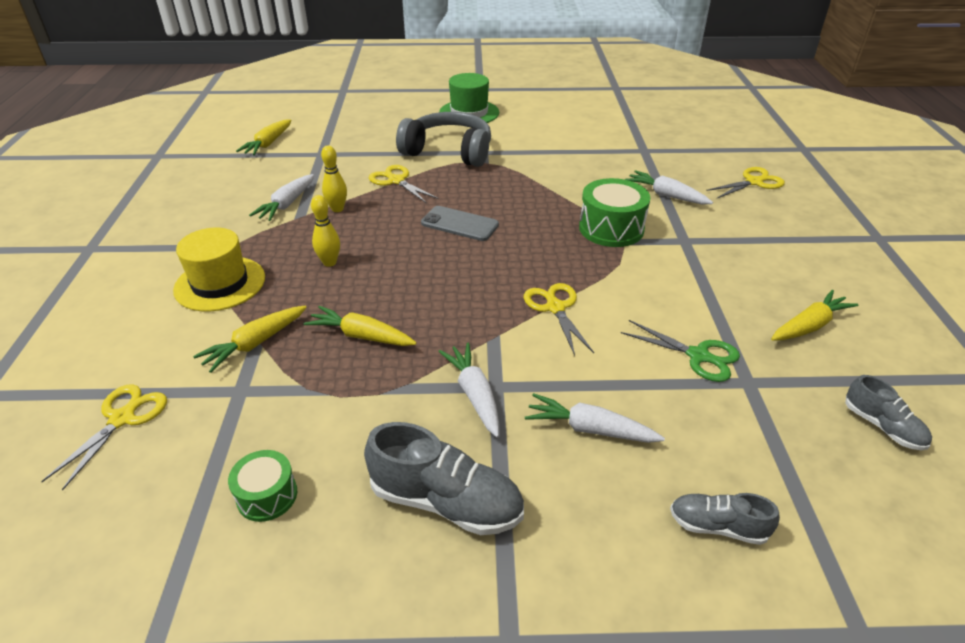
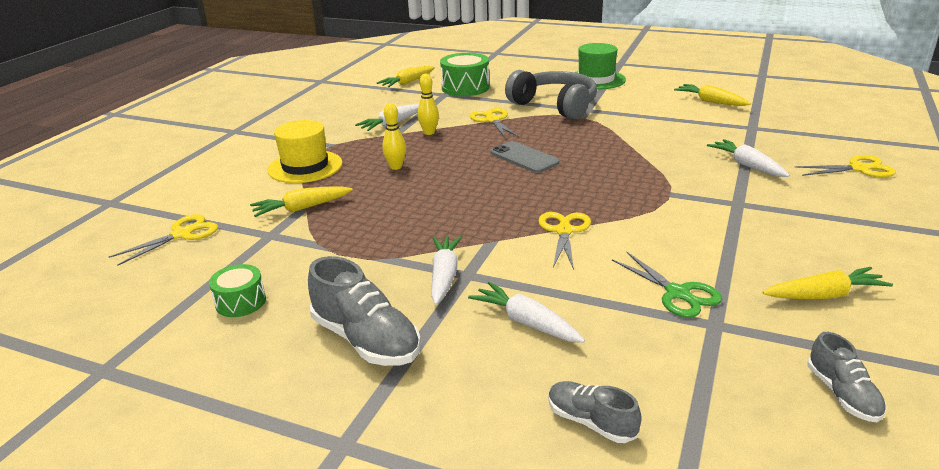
camera: 25 degrees right, 10 degrees down
(361, 336) = (383, 219): yellow carrot -> yellow carrot (710, 101)
(611, 228) = (667, 182): green drum -> green drum (465, 88)

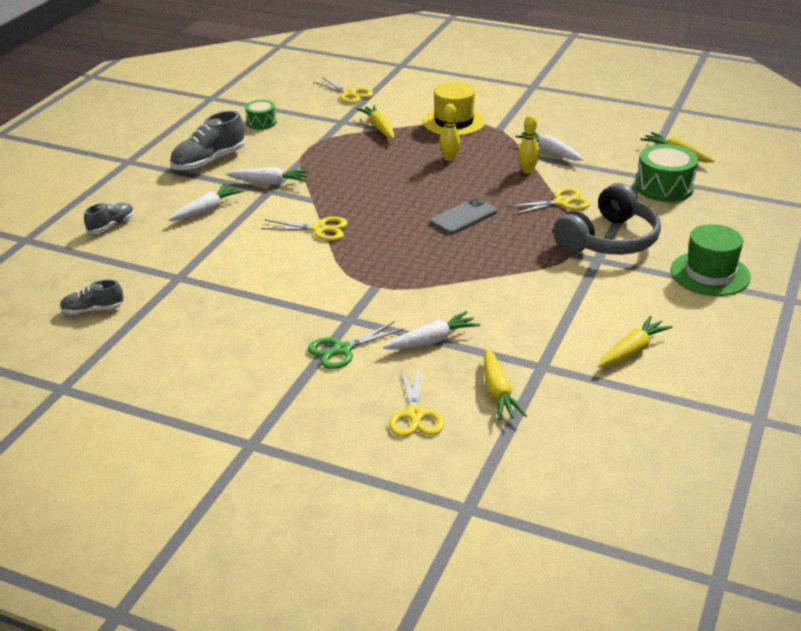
camera: 90 degrees right, 5 degrees up
(677, 293) = (219, 268): green scissors -> green scissors (342, 350)
(824, 295) = (194, 330): yellow carrot -> yellow carrot (498, 393)

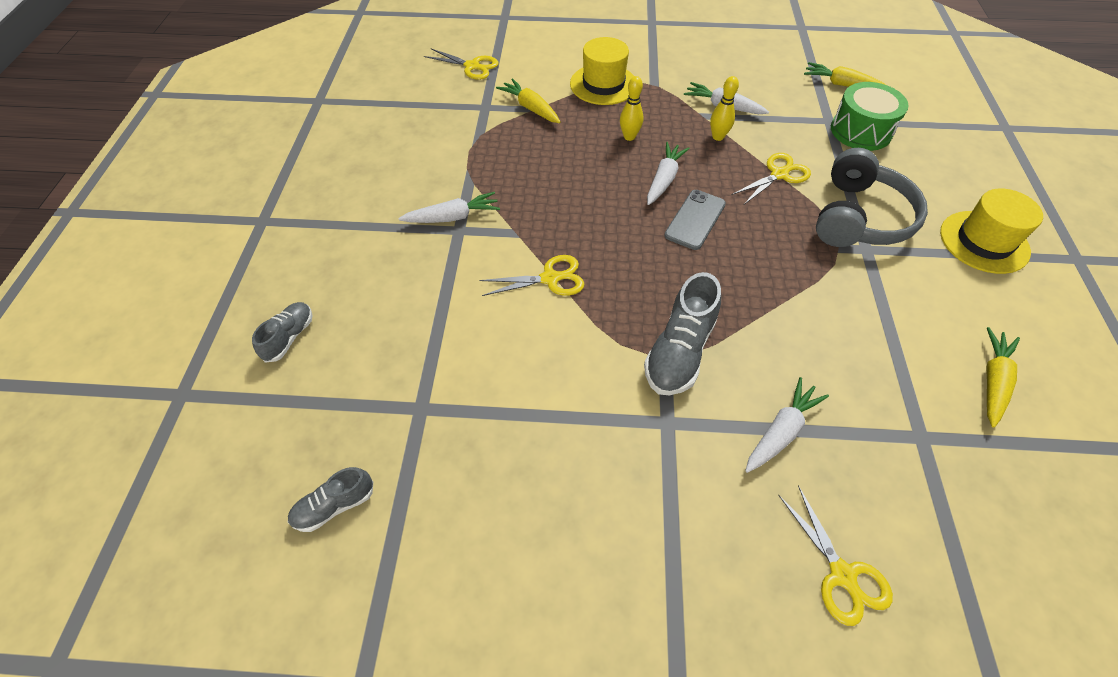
camera: 20 degrees left, 20 degrees up
(207, 210) = (400, 279): white carrot -> white carrot (664, 179)
(209, 161) = (363, 199): grey shoe -> grey shoe (679, 351)
(261, 122) = (395, 126): green drum -> none
(342, 350) = (690, 481): green scissors -> none
(498, 393) = (907, 500): yellow carrot -> none
(710, 274) = (984, 242): green hat -> yellow hat

